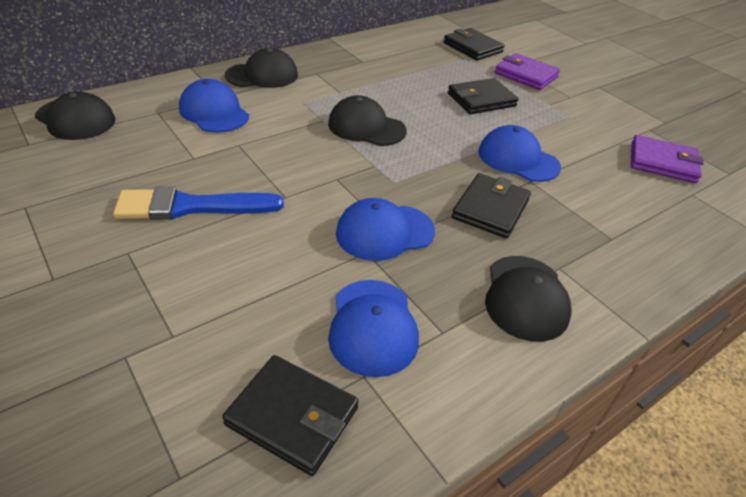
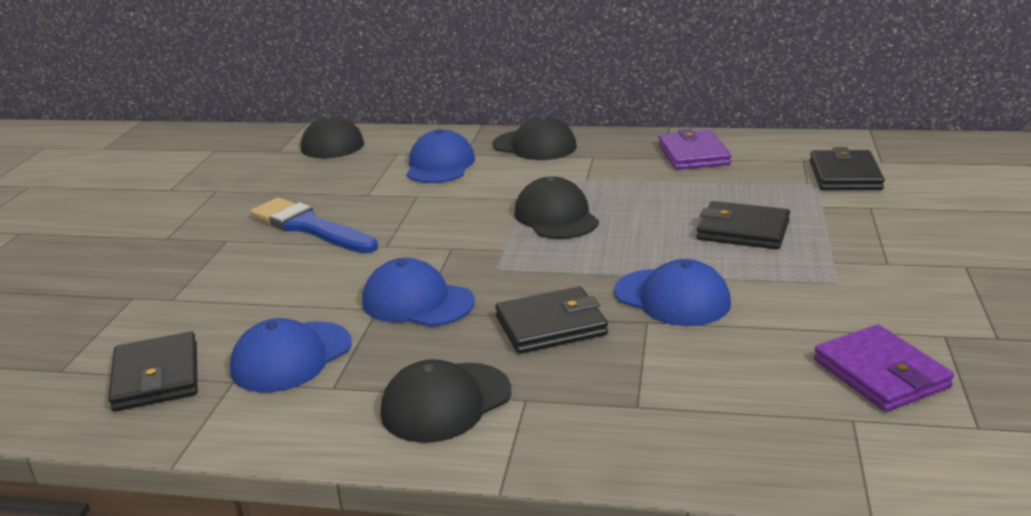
camera: 50 degrees right, 15 degrees down
(518, 159) = (672, 298): blue cap -> blue cap turned 135 degrees clockwise
(526, 75) = (866, 223): purple wallet -> purple wallet (693, 154)

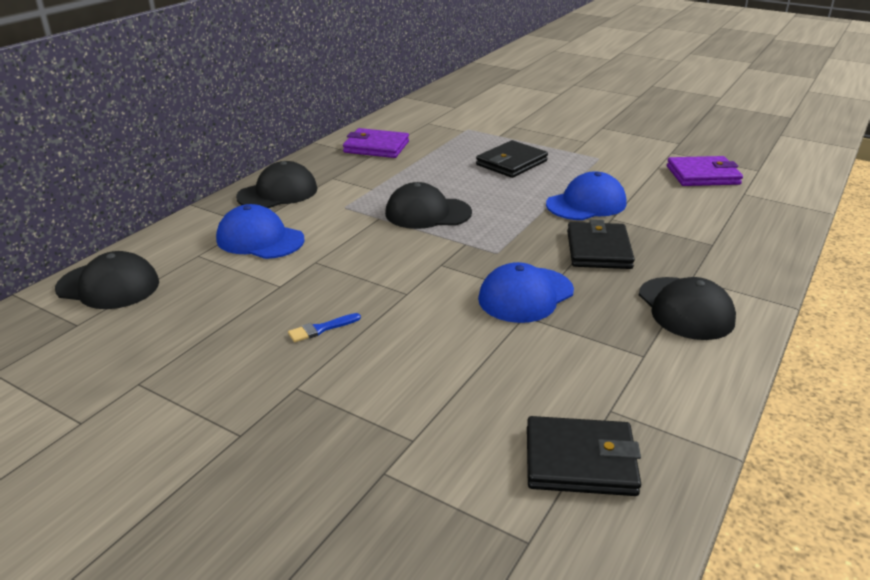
camera: 70 degrees left, 5 degrees up
(291, 357) = (584, 371): blue cap -> none
(309, 227) = (321, 329): blue brush -> blue brush, size x0.41
(845, 175) = (463, 119): black wallet -> none

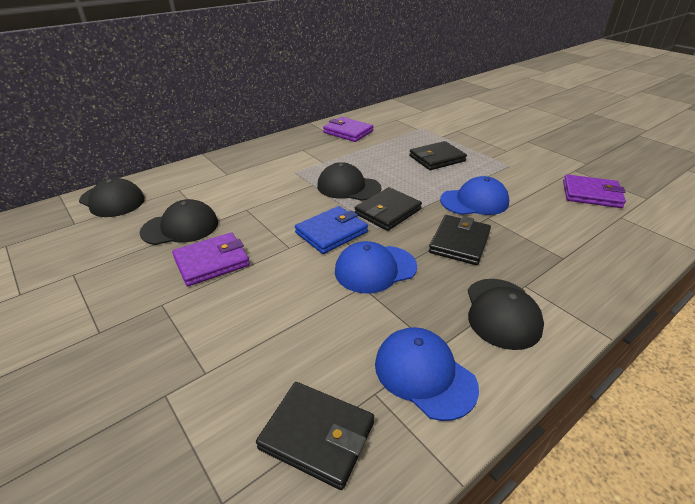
camera: 20 degrees right, 5 degrees up
(260, 239) = (224, 186): blue cap -> blue cap (424, 374)
(278, 193) = (260, 154): black cap -> black cap (180, 227)
(321, 329) = (212, 262): blue brush -> purple wallet
(446, 267) = (331, 232): none -> blue wallet
(496, 232) = (387, 212): none -> black wallet

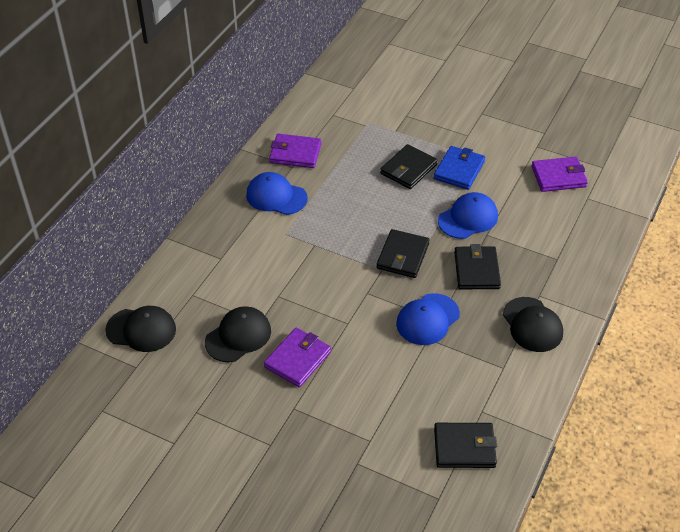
camera: 25 degrees left, 10 degrees up
(331, 232) = (371, 296): blue wallet -> blue wallet (459, 170)
(348, 187) = (350, 237): black cap -> none
(424, 374) = (504, 388): blue cap -> blue cap (276, 196)

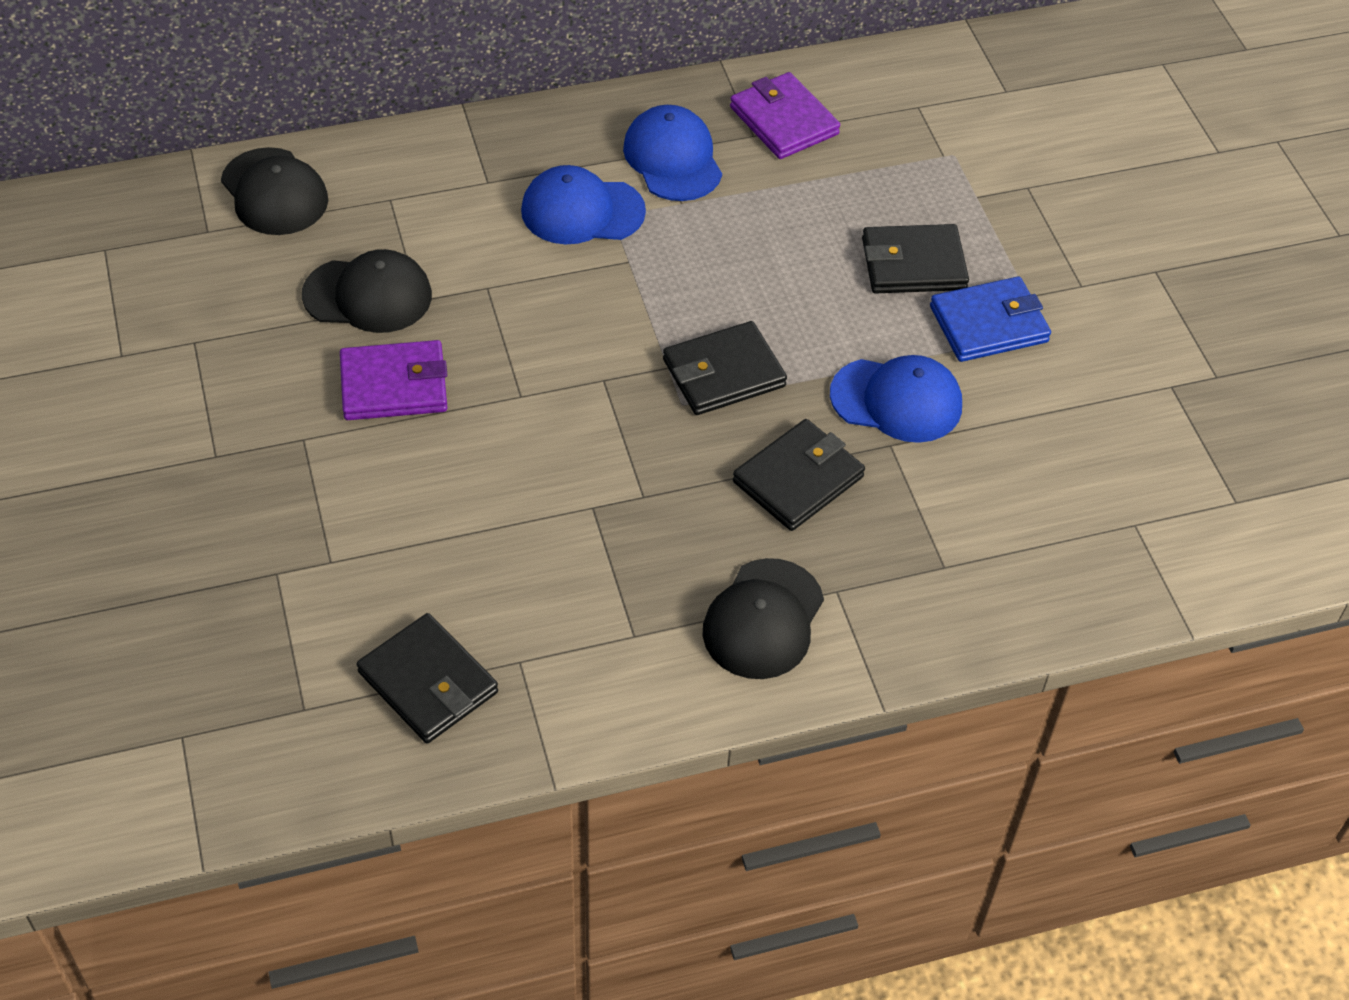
camera: 45 degrees right, 5 degrees up
(427, 319) = (630, 483): blue cap -> blue cap (582, 211)
(558, 177) = (1135, 457): purple wallet -> none

